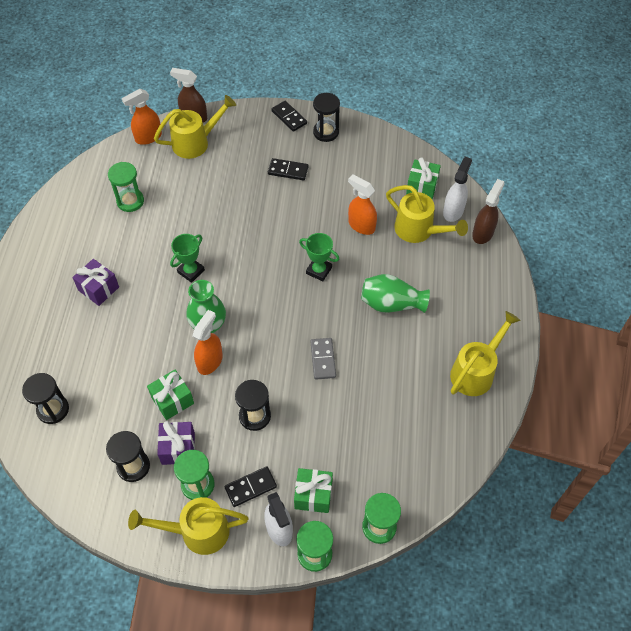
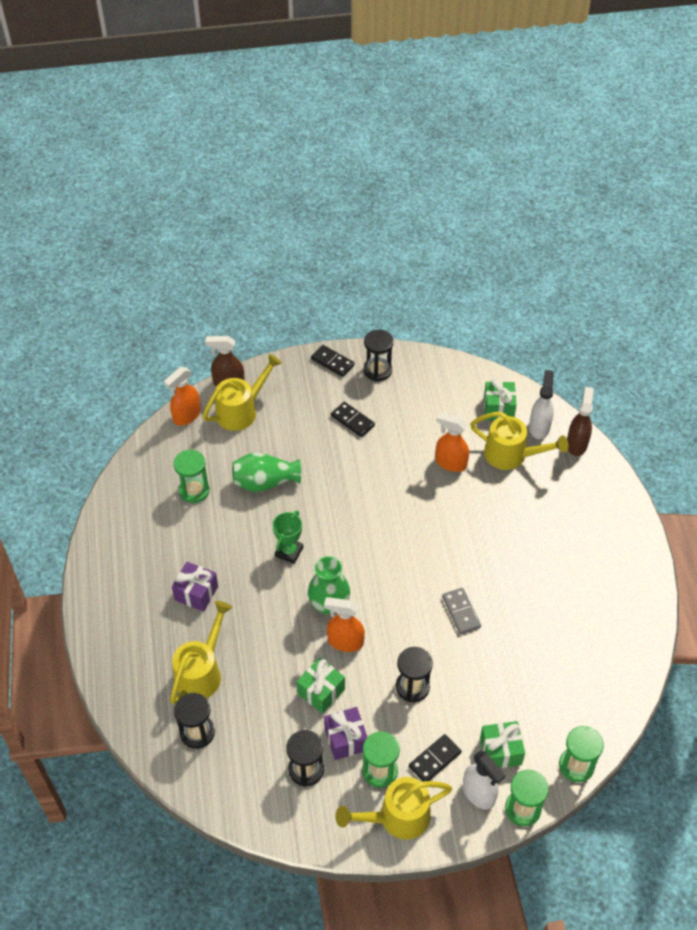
camera: 15 degrees left, 5 degrees down
(210, 361) = (345, 642): orange spray bottle -> orange spray bottle turned 90 degrees counterclockwise
(288, 171) = (352, 421): black domino -> black domino turned 45 degrees clockwise
(319, 270) = (423, 520): green trophy -> none
(391, 304) = (510, 538): green vase -> green vase (265, 482)
(476, 371) = (617, 588): yellow watering can -> yellow watering can (201, 672)

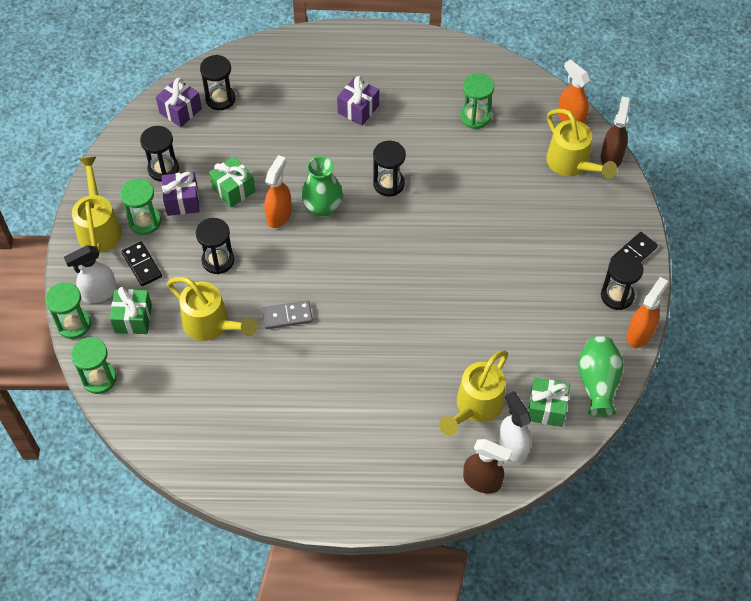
camera: 100 degrees right, 5 degrees up
(201, 672) = (276, 106): yellow watering can -> yellow watering can (211, 325)
(220, 771) = (180, 111): none -> purple gift
(265, 482) = (476, 174): green vase -> green vase (597, 383)
(289, 552) = (388, 184): green trophy -> black hourglass
(352, 421) = (546, 260): black domino -> none
(450, 463) = (474, 343): orange spray bottle -> orange spray bottle (640, 333)
(539, 427) = (512, 446): white spray bottle -> white spray bottle turned 135 degrees counterclockwise

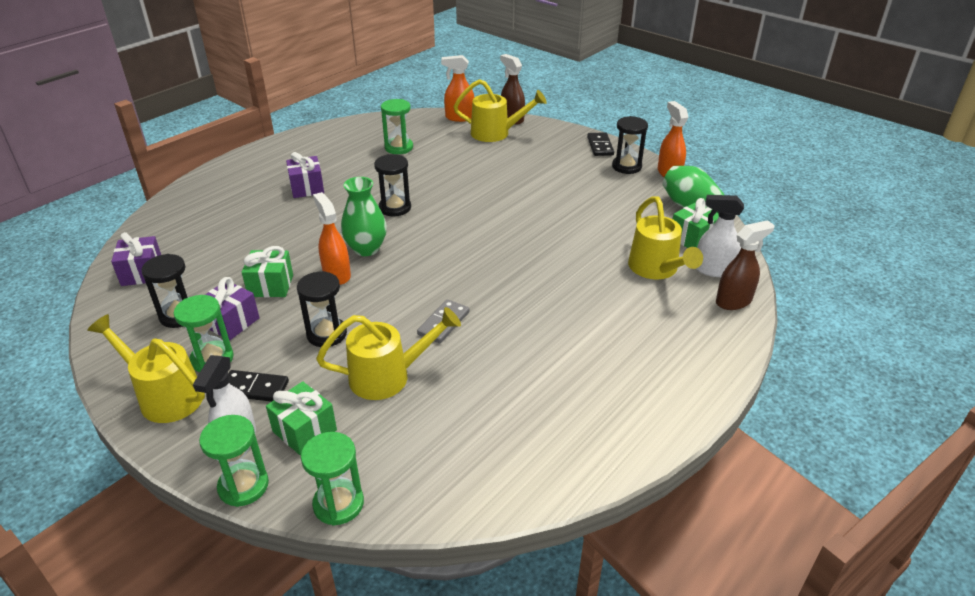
camera: 50 degrees left, 20 degrees down
(220, 99) = (173, 245): black hourglass -> none

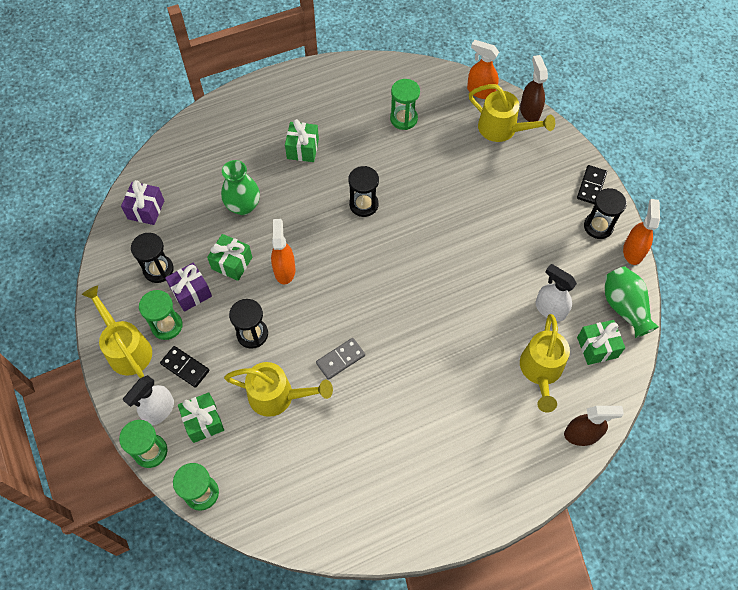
camera: 25 degrees right, 25 degrees up
(307, 188) = (302, 149): purple gift -> green gift
(366, 249) = (319, 248): green vase -> green vase (243, 206)
(713, 270) = (589, 392): white spray bottle -> white spray bottle (550, 309)

